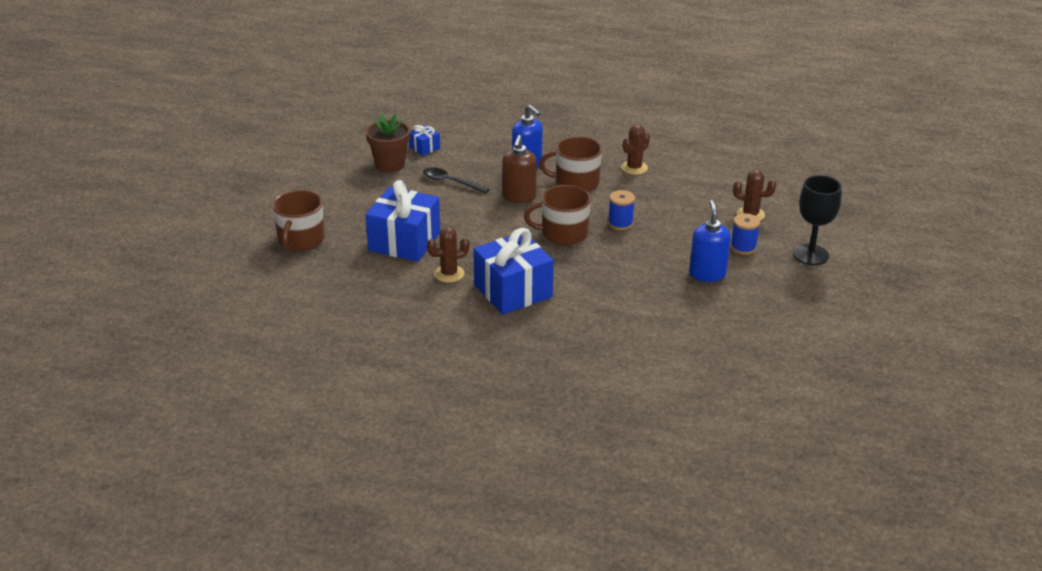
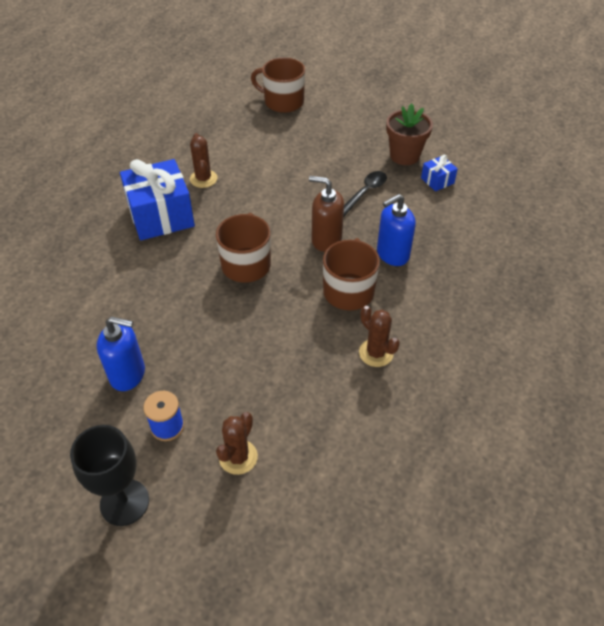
camera: 100 degrees right, 15 degrees up
(404, 242) = (263, 156): blue gift -> none
(620, 223) = (253, 315): blue spool -> none

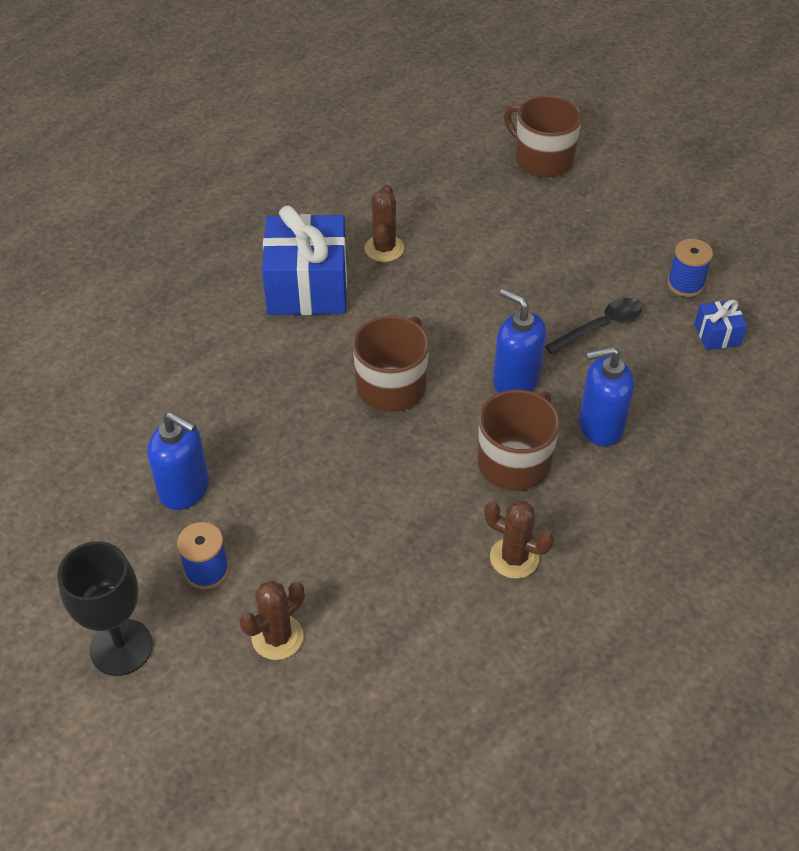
camera: 20 degrees right, 0 degrees up
(326, 239) = (515, 380): brown soap dispenser -> blue soap dispenser
(376, 353) = (514, 558): brown cactus -> brown cactus turned 45 degrees counterclockwise
(404, 156) = (685, 284): brown flower pot -> blue spool

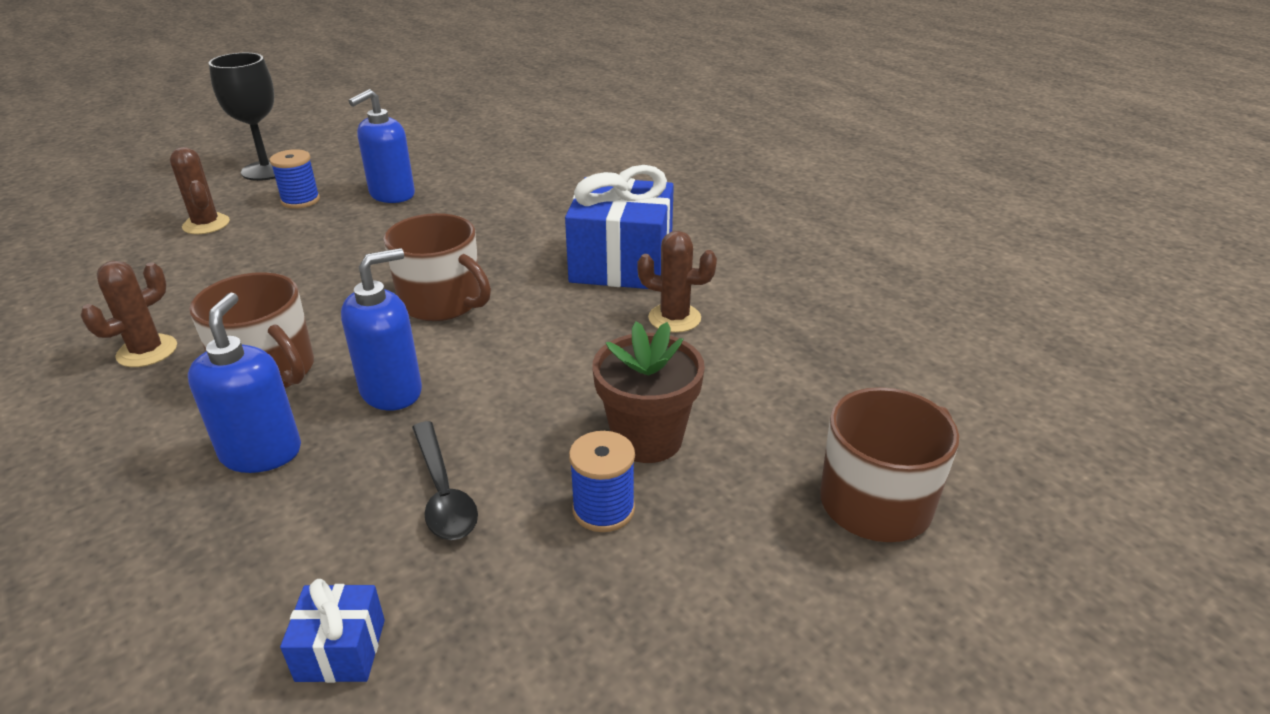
camera: 100 degrees right, 15 degrees down
(522, 247) = (647, 439): none -> brown flower pot
(685, 284) = (488, 636): blue spool -> blue spool (603, 509)

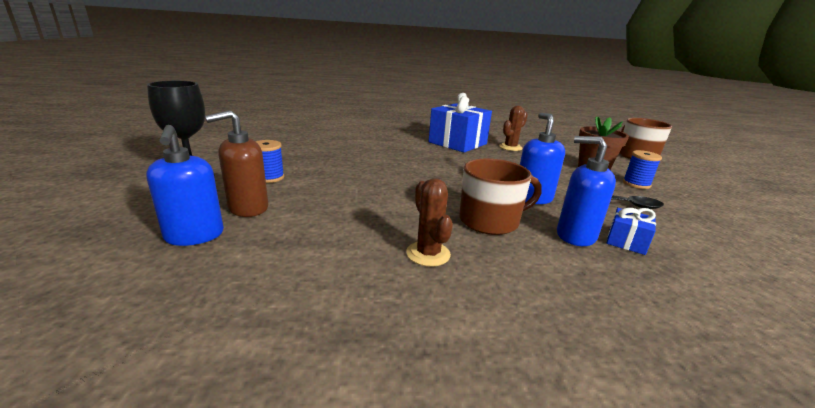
camera: 60 degrees left, 10 degrees down
(206, 224) = (248, 208): brown cactus -> brown soap dispenser
(341, 650) = (731, 242): blue gift -> blue gift (626, 242)
(392, 195) = (310, 158): blue soap dispenser -> blue soap dispenser (194, 236)
(442, 302) = (455, 173): brown mug -> none

